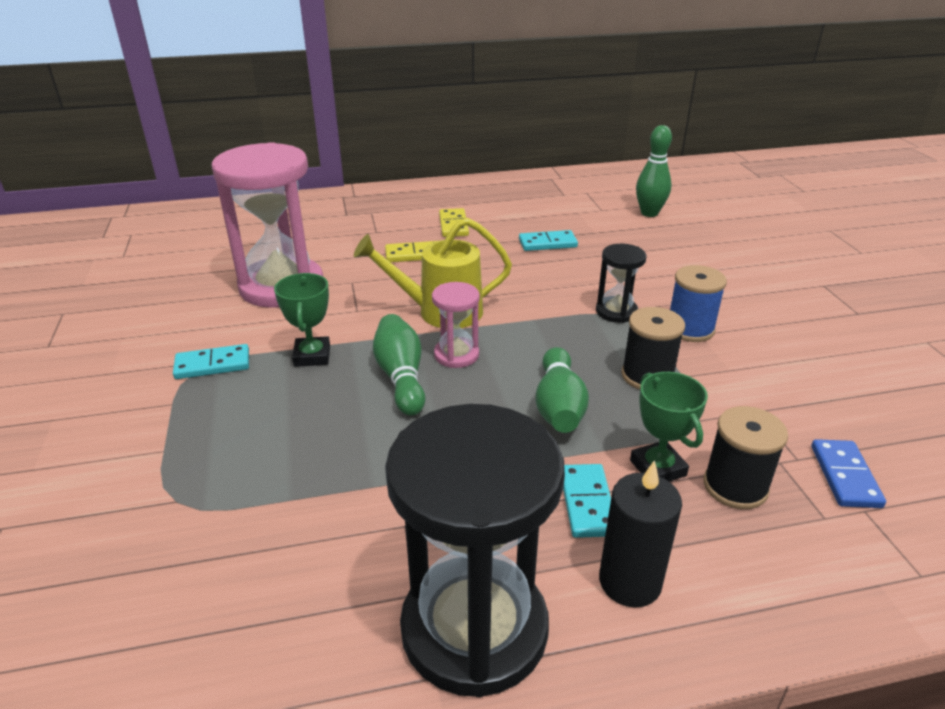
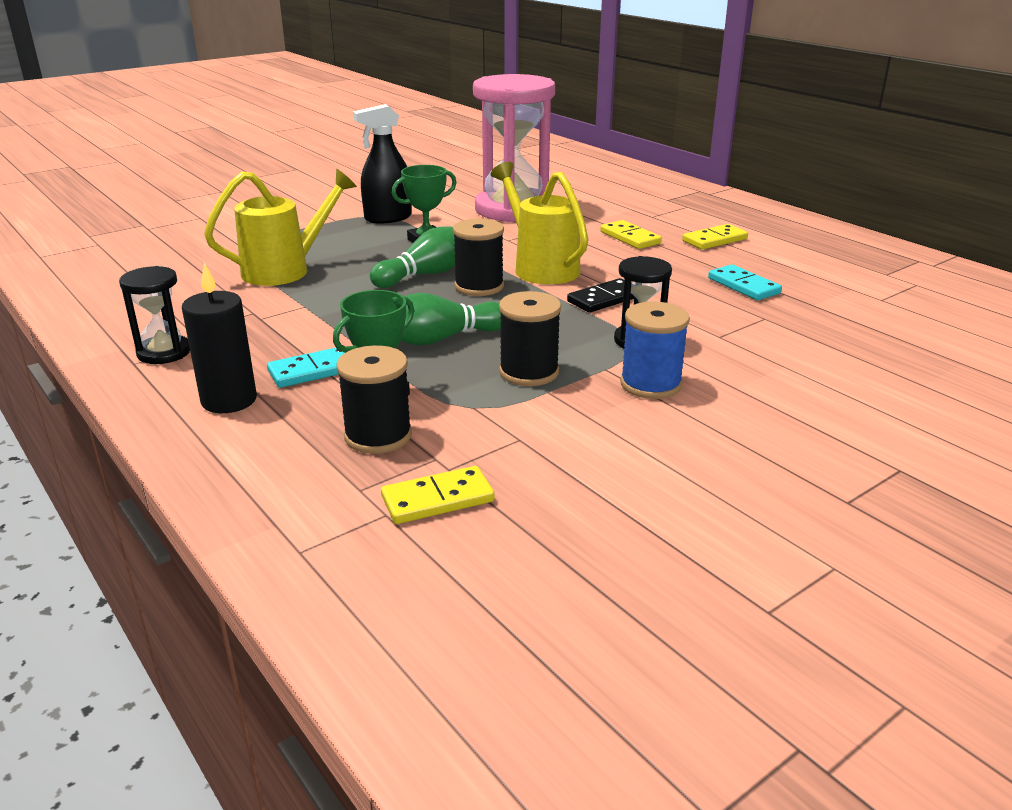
camera: 65 degrees right, 5 degrees down
(212, 364) = (388, 218): turquoise domino -> black spray bottle
(298, 475) = (285, 270): none -> yellow watering can
(456, 355) = (479, 286): pink hourglass -> black spool
(474, 628) = (164, 352): black hourglass -> black hourglass, size x0.47
(531, 303) = (604, 299): none -> black domino
(649, 213) = (923, 327): green bowling pin -> none
(844, 476) = (437, 499): blue domino -> yellow domino

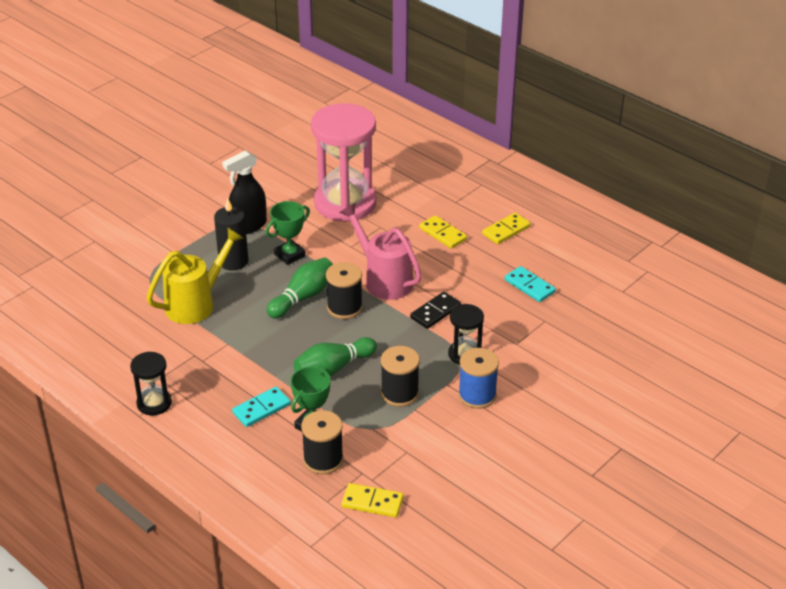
camera: 10 degrees left, 10 degrees up
(229, 400) = (219, 442): black candle -> black candle (233, 261)
(437, 499) = (372, 502): yellow domino -> yellow domino turned 45 degrees clockwise
(541, 267) = (383, 279): yellow watering can -> pink watering can

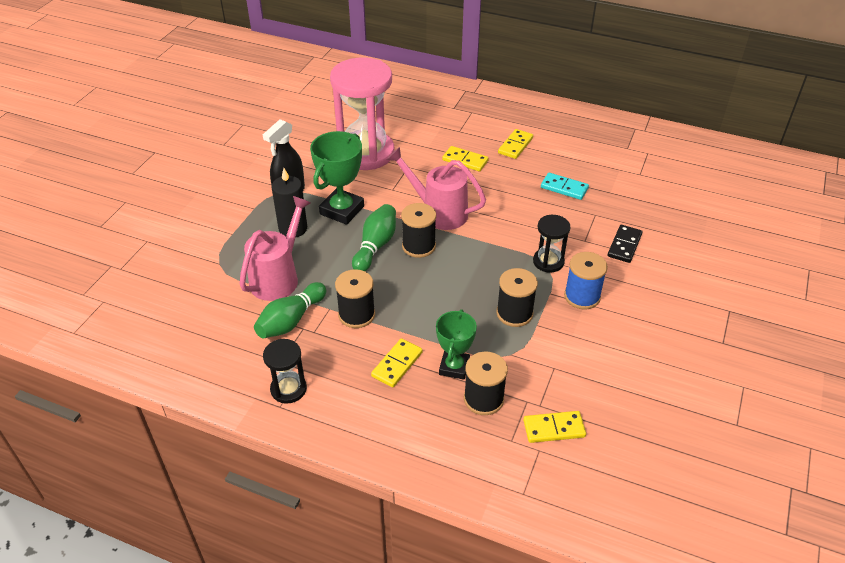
camera: 20 degrees left, 5 degrees up
(196, 304) = (278, 277): yellow watering can -> pink watering can
(249, 355) = (356, 315): none -> black spool
(261, 409) = (397, 364): turquoise domino -> yellow domino
(289, 255) = (342, 210): green trophy -> green trophy, size x1.50
(333, 368) = (441, 306): green bowling pin -> green bowling pin (291, 320)
(435, 312) = (500, 230): black domino -> black domino (624, 245)

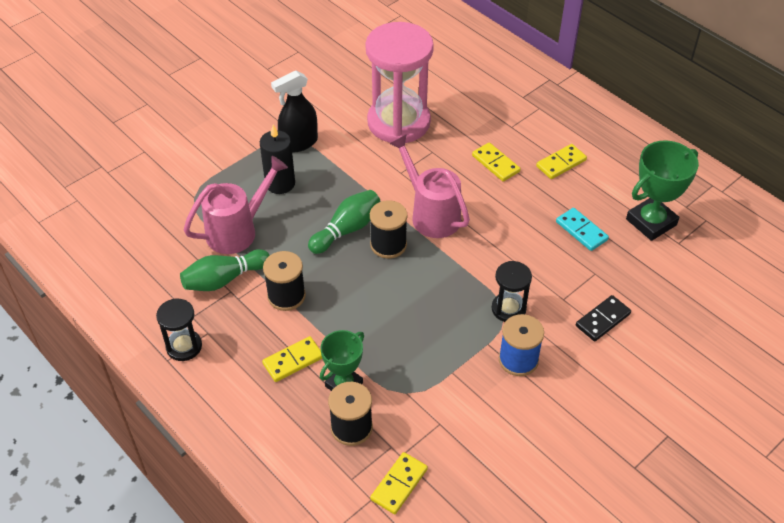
camera: 25 degrees right, 5 degrees up
(342, 210) = (337, 179): green trophy -> green trophy (651, 222)
(514, 313) = (437, 352): black spool -> none
(554, 428) = (399, 484): yellow domino -> yellow domino turned 75 degrees counterclockwise

